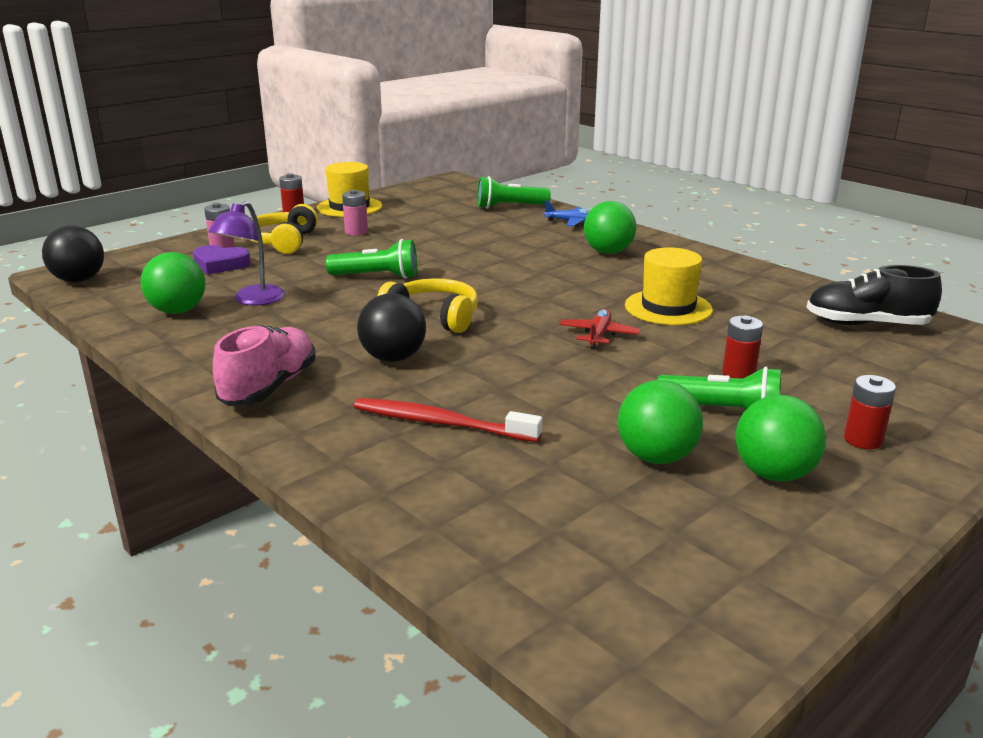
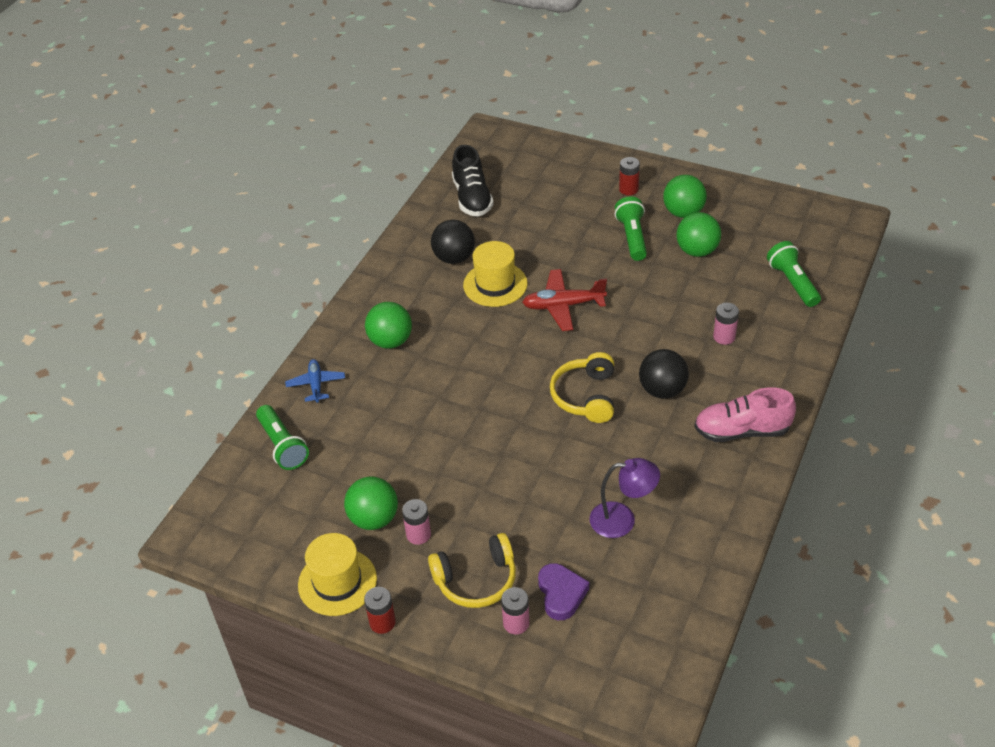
camera: 110 degrees left, 20 degrees up
(79, 280) = (661, 683): black ball -> black ball (454, 258)
(178, 311) = (672, 557): green ball -> green ball (374, 519)
(377, 276) = (526, 464): green flashlight -> green flashlight (792, 283)
(441, 423) = (724, 337): red toothbrush -> pink battery
(598, 335) = (563, 306): red plane -> red plane, size x1.54
(738, 373) = (580, 238): red battery -> none

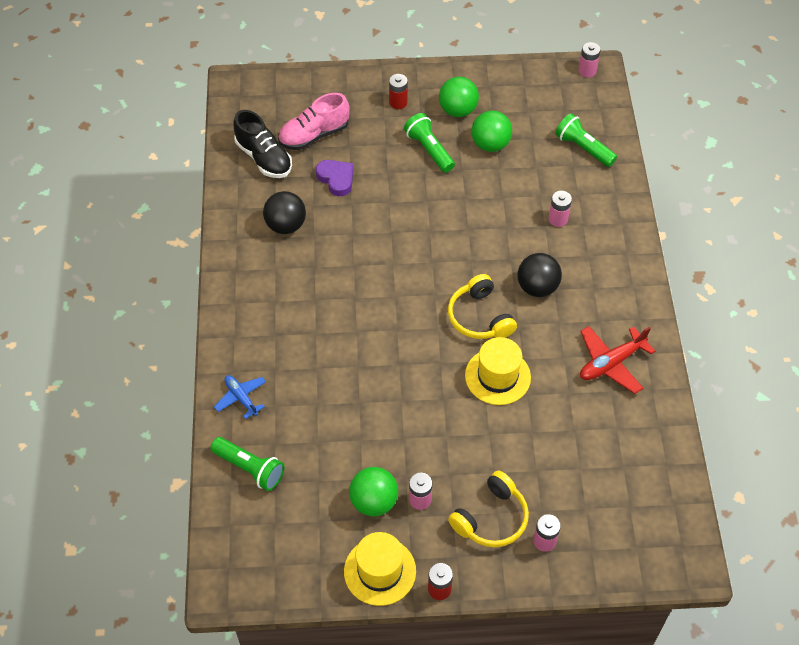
camera: 30 degrees left, 10 degrees up
(390, 341) = (281, 329): green ball -> none
(495, 284) = (339, 239): yellow hat -> yellow hat (497, 376)
(561, 594) = (564, 500): purple heart -> purple heart (336, 179)
(563, 306) = (410, 238): red plane -> red plane (611, 363)
(622, 520) = (573, 416): purple lamp -> none
(742, 431) = (619, 300): pink shoe -> pink shoe (314, 135)
(841, 216) = (587, 71): none -> pink battery

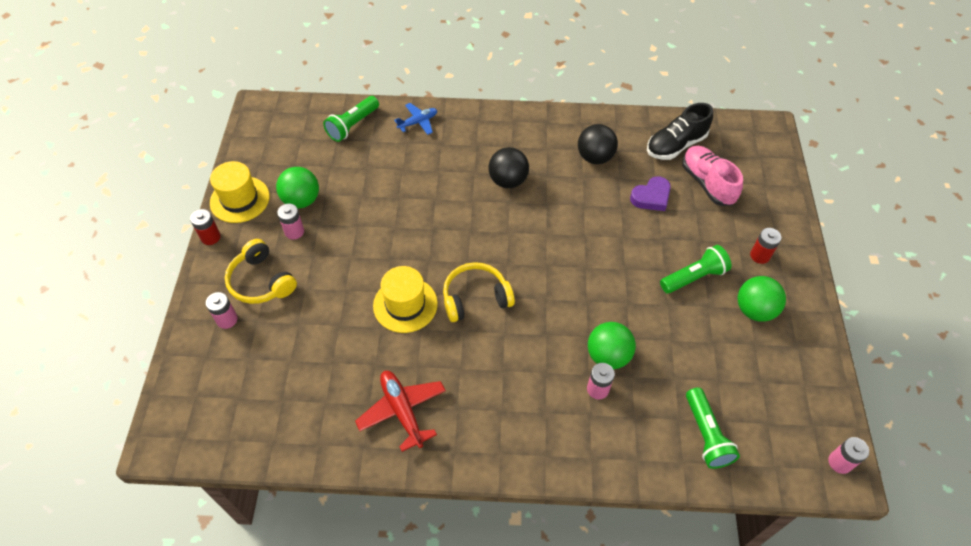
camera: 95 degrees right, 0 degrees up
(490, 144) = (705, 336): green ball -> green ball (608, 356)
(537, 287) = (506, 355): black ball -> black ball (508, 181)
(583, 148) = (706, 435): green flashlight -> green flashlight turned 120 degrees clockwise

